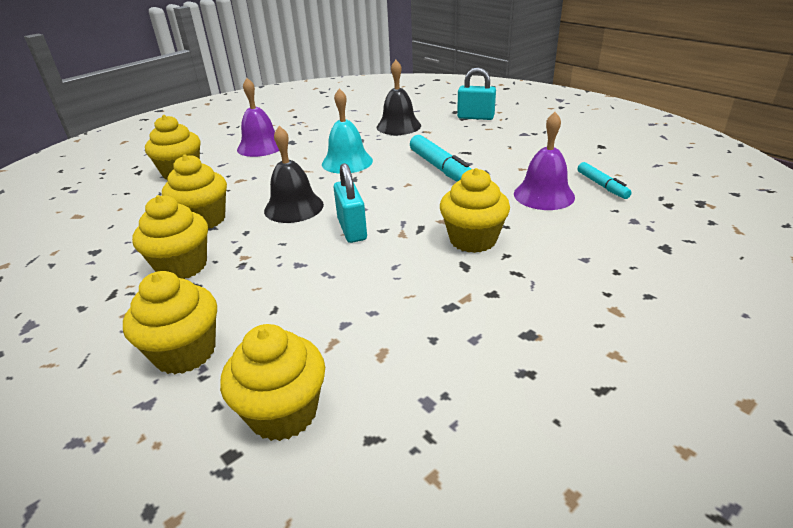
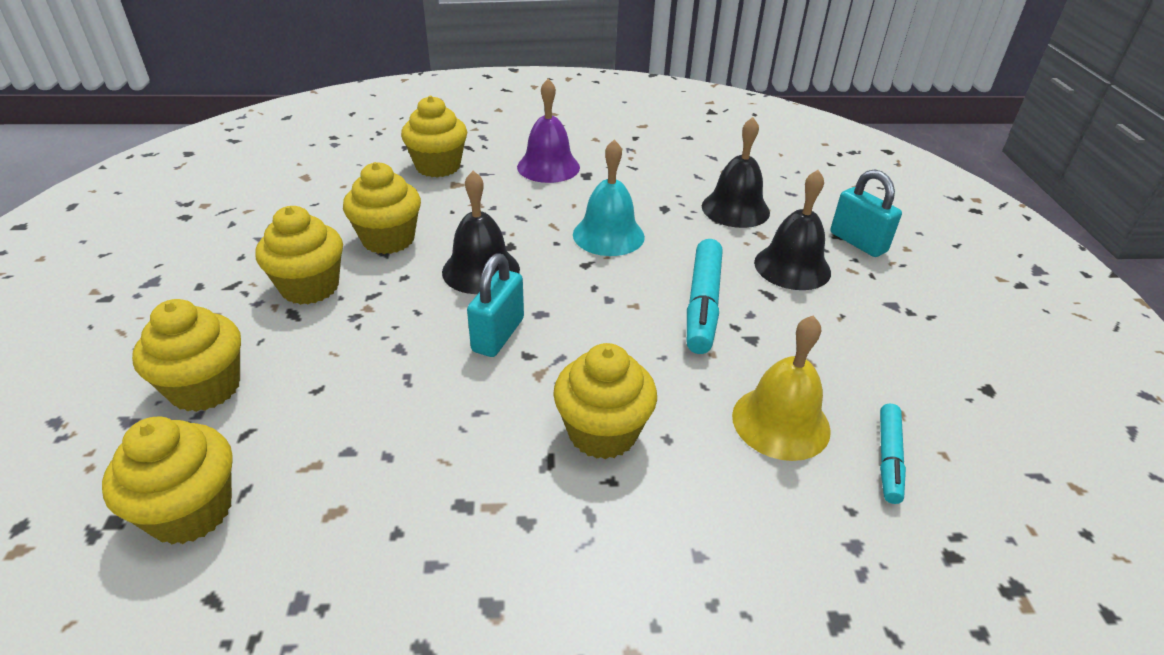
camera: 35 degrees right, 5 degrees up
(461, 137) = (792, 267): none -> black bell
(544, 195) = (780, 422): purple bell -> yellow bell

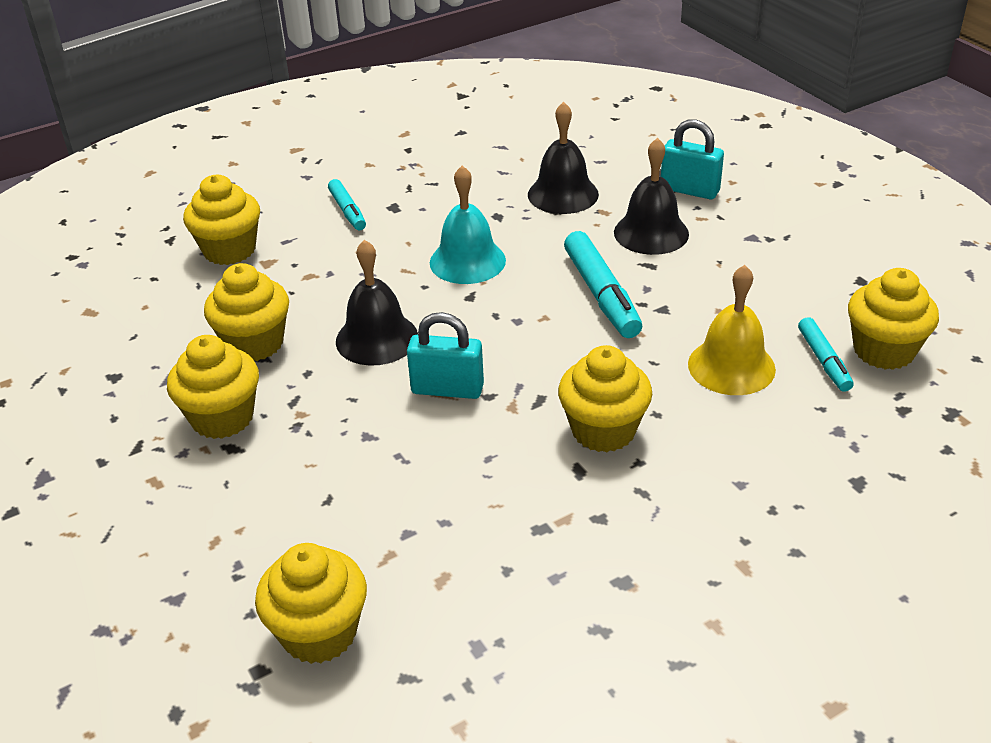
camera: 25 degrees left, 0 degrees up
(205, 388) = (219, 542): yellow cupcake -> yellow cupcake (883, 350)
(498, 335) = (447, 389): turquoise padlock -> turquoise padlock turned 75 degrees counterclockwise
(548, 167) = (347, 211): purple bell -> turquoise marker

